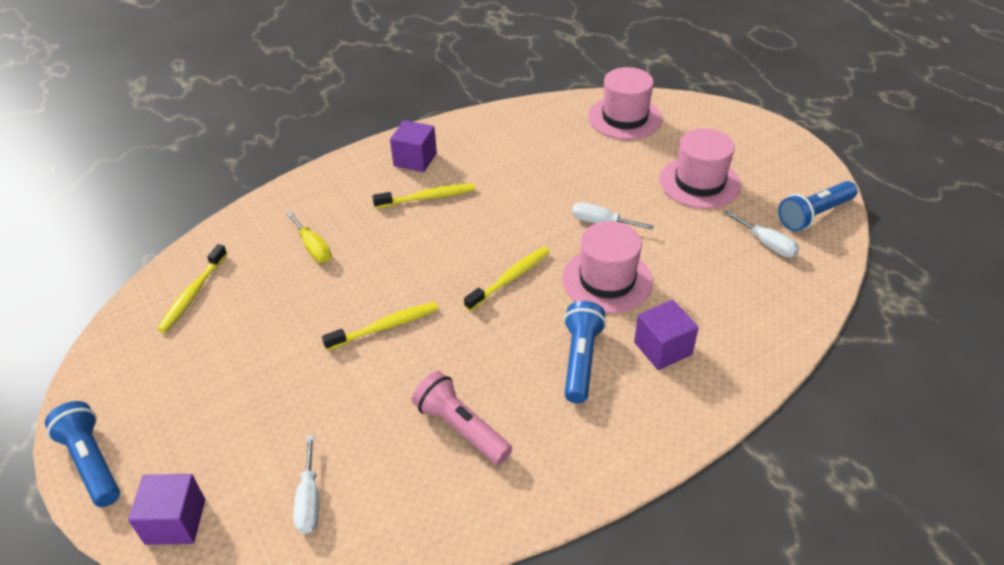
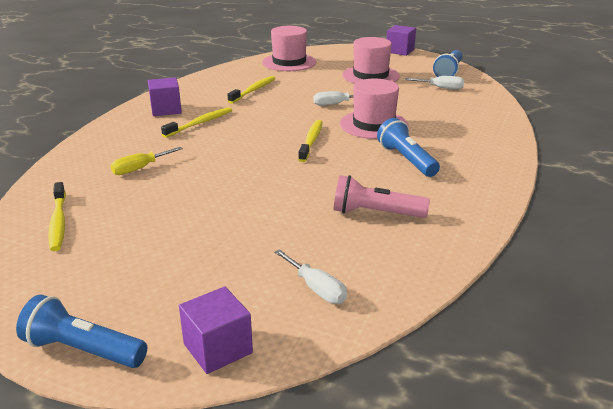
camera: 35 degrees left, 15 degrees down
(313, 248) = (140, 168): yellow screwdriver -> yellow screwdriver turned 120 degrees clockwise
(385, 327) = (253, 187): yellow toothbrush -> yellow toothbrush (253, 90)
(663, 348) = (446, 140): purple cube -> purple cube (400, 51)

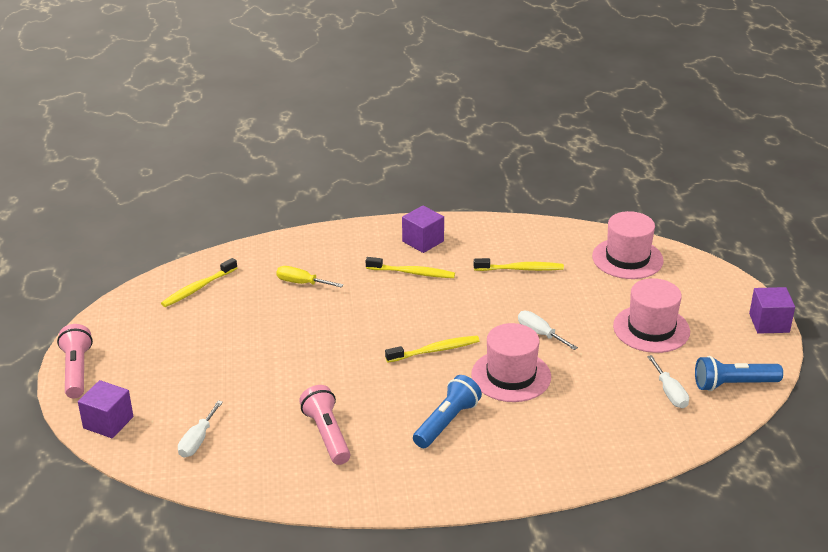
camera: 60 degrees right, 5 degrees up
(83, 350) = (77, 371): blue flashlight -> pink flashlight

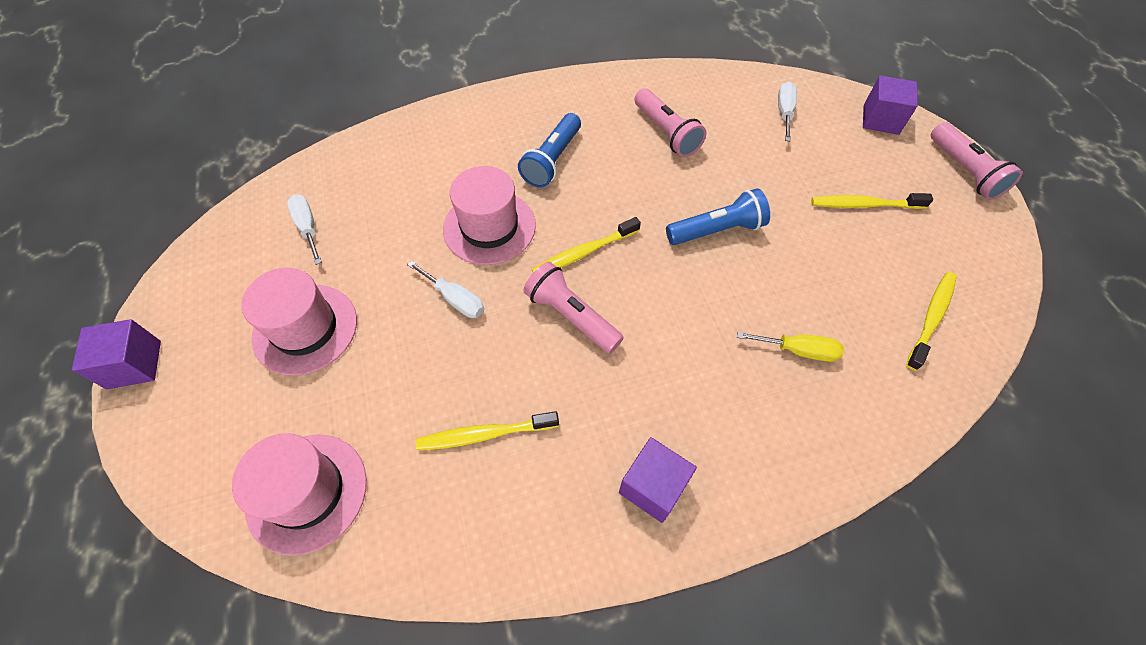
camera: 170 degrees right, 25 degrees up
(412, 273) = (649, 398): yellow toothbrush -> yellow toothbrush (864, 205)
(453, 315) = (571, 316): none -> pink flashlight
(733, 384) = (228, 249): blue flashlight -> blue flashlight (717, 230)

